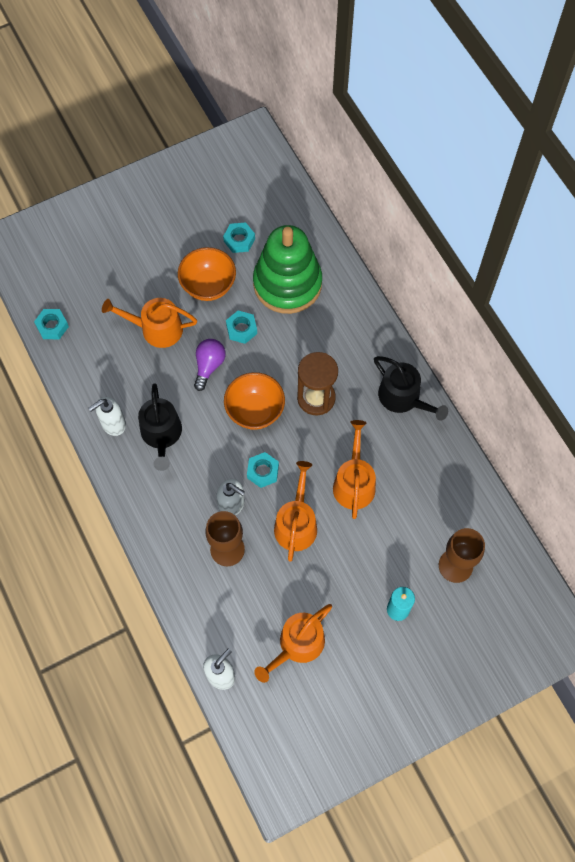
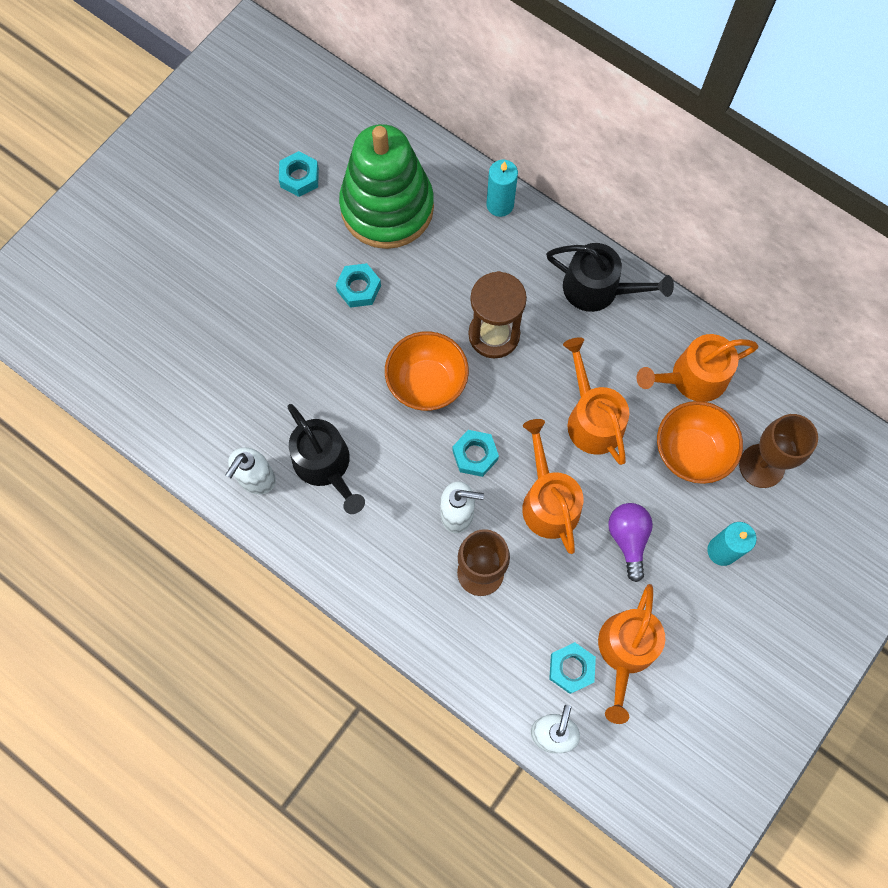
camera: 25 degrees left, 5 degrees up
(52, 326) = (113, 387): turquoise nut -> turquoise nut (571, 668)
(156, 329) = (251, 333): orange watering can -> orange watering can (692, 378)
(208, 285) = (289, 251): orange bowl -> orange bowl (691, 452)
(209, 366) = (341, 352): purple light bulb -> purple light bulb (628, 539)
(365, 313) = (500, 205): none -> turquoise candle

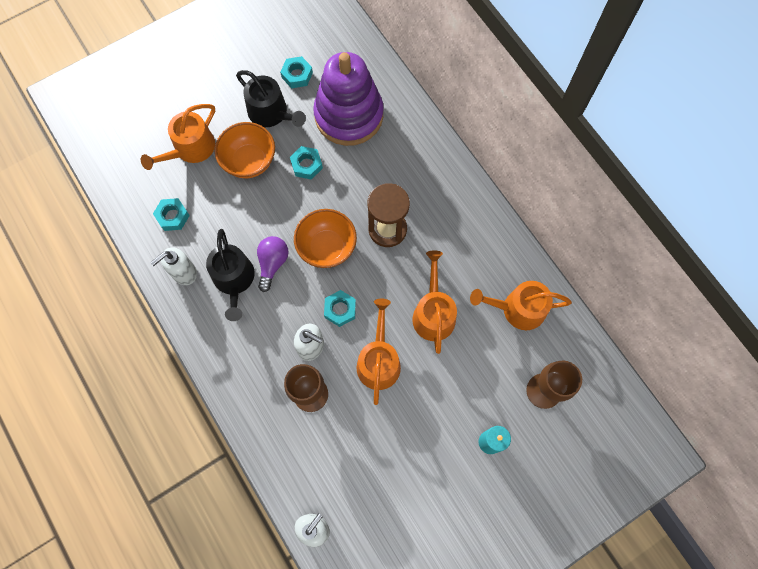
camera: 20 degrees right, 0 degrees up
(387, 207) = (349, 115): green stacking toy -> purple stacking toy
(500, 205) = (428, 139): turquoise candle -> none
(571, 668) = (347, 486): turquoise nut -> turquoise nut (172, 216)
(598, 289) = (475, 222): black watering can -> black watering can (271, 113)
(625, 651) = (391, 489): orange watering can -> orange watering can (190, 149)
(628, 539) = (425, 408): purple light bulb -> purple light bulb (272, 263)
(691, 452) = (495, 362): orange bowl -> orange bowl (249, 161)

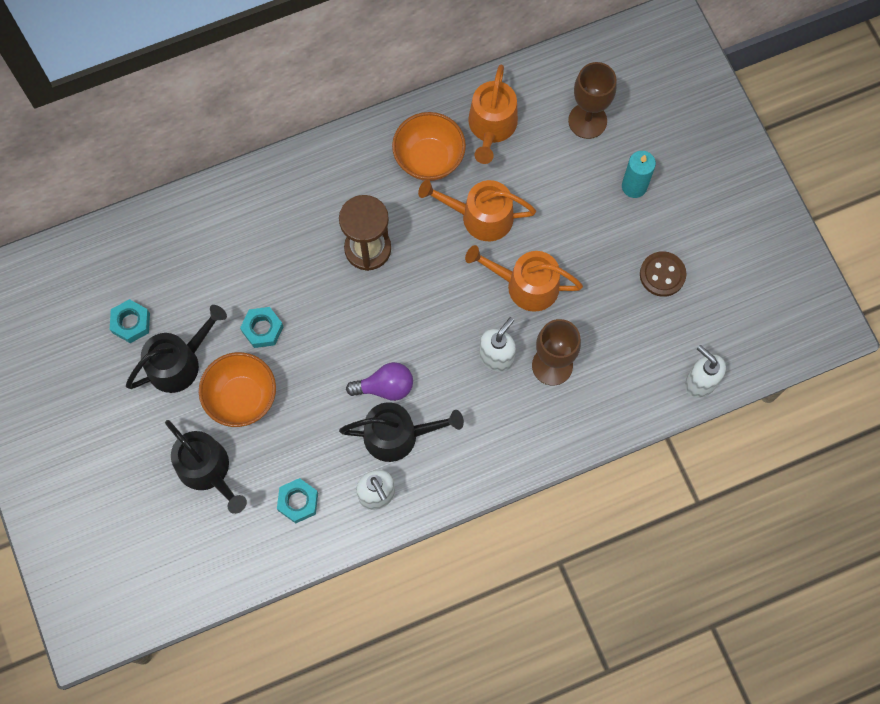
camera: 80 degrees left, 0 degrees up
(190, 149) = (207, 470): orange watering can -> black watering can
(272, 263) = (385, 387): purple light bulb -> purple light bulb turned 150 degrees clockwise
(327, 247) = (377, 321): orange bowl -> orange bowl (429, 159)
(340, 309) = (457, 318): turquoise nut -> none
(349, 115) = (205, 268): purple stacking toy -> none
(410, 479) = (662, 274): none -> brown button

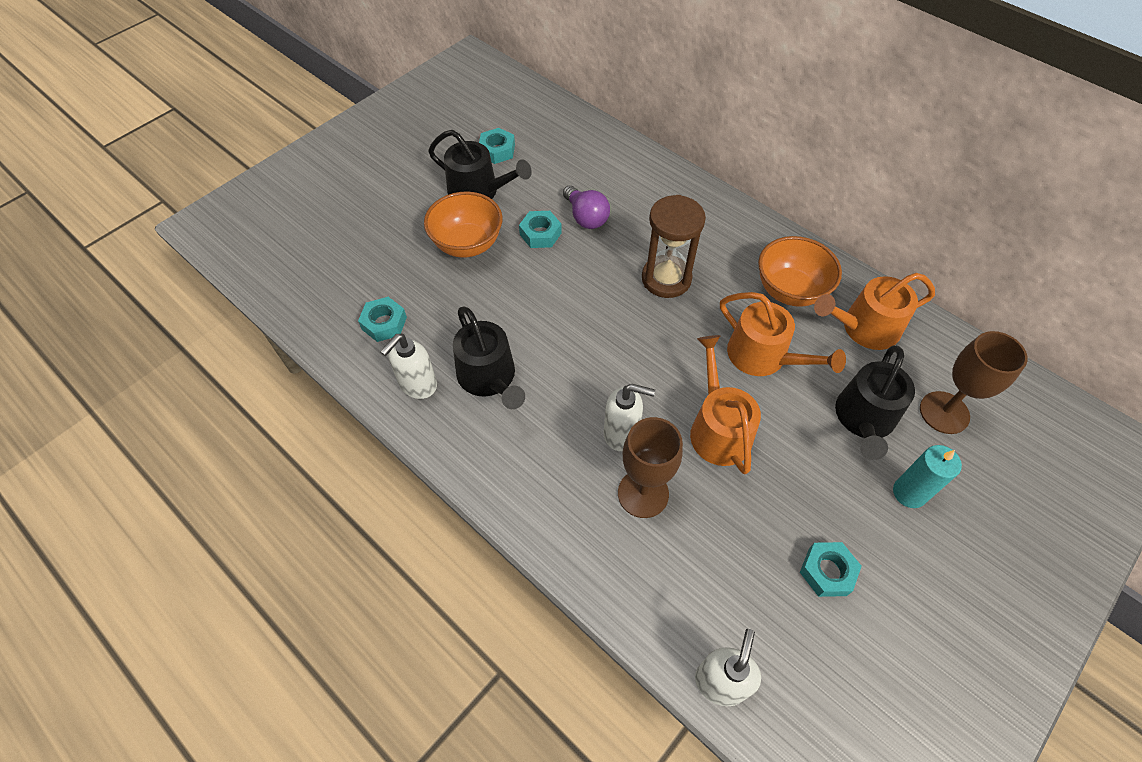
camera: 65 degrees right, 15 degrees down
(207, 470) = (388, 246): black watering can -> black watering can (864, 419)
(385, 387) = (534, 347): purple light bulb -> purple light bulb (586, 217)
(480, 216) = (763, 356): orange watering can -> orange watering can turned 150 degrees clockwise
(662, 274) = (827, 572): brown button -> turquoise nut

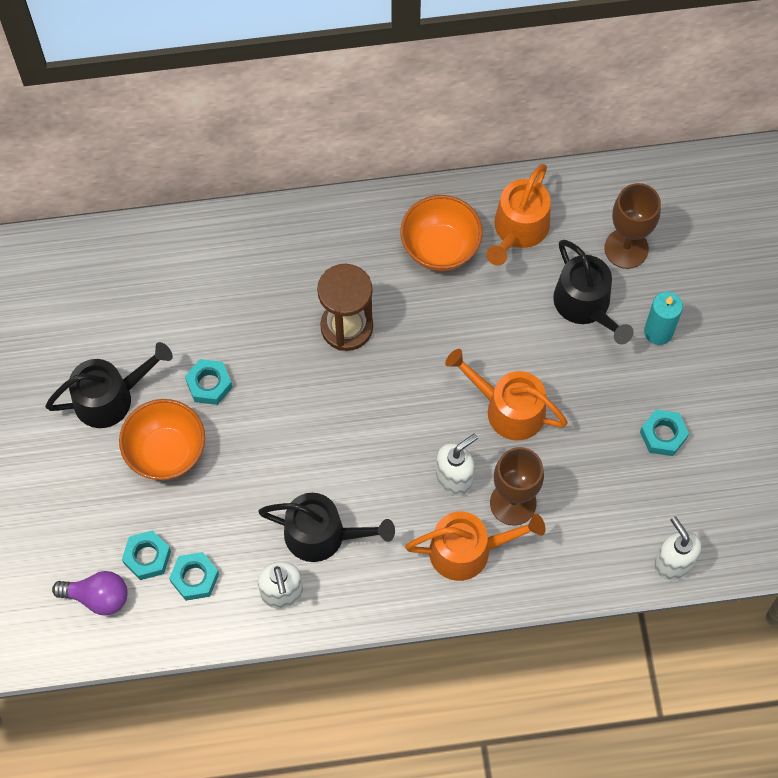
camera: 50 degrees left, 10 degrees up
(497, 150) = (72, 343): turquoise nut -> turquoise nut (147, 557)
(586, 217) = (224, 334): purple light bulb -> purple light bulb (98, 597)
(763, 356) = (479, 323): orange watering can -> orange watering can (468, 550)

